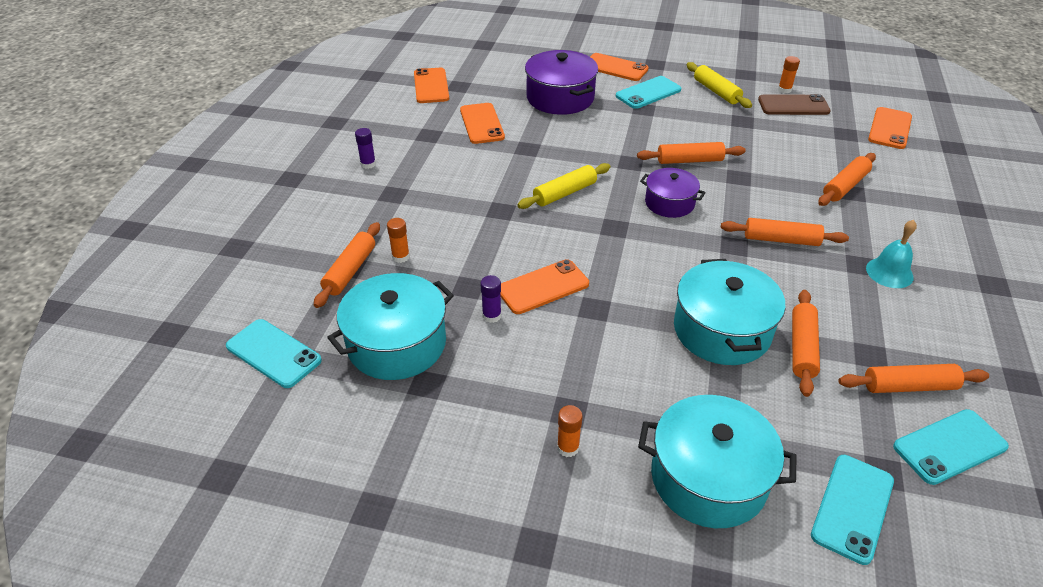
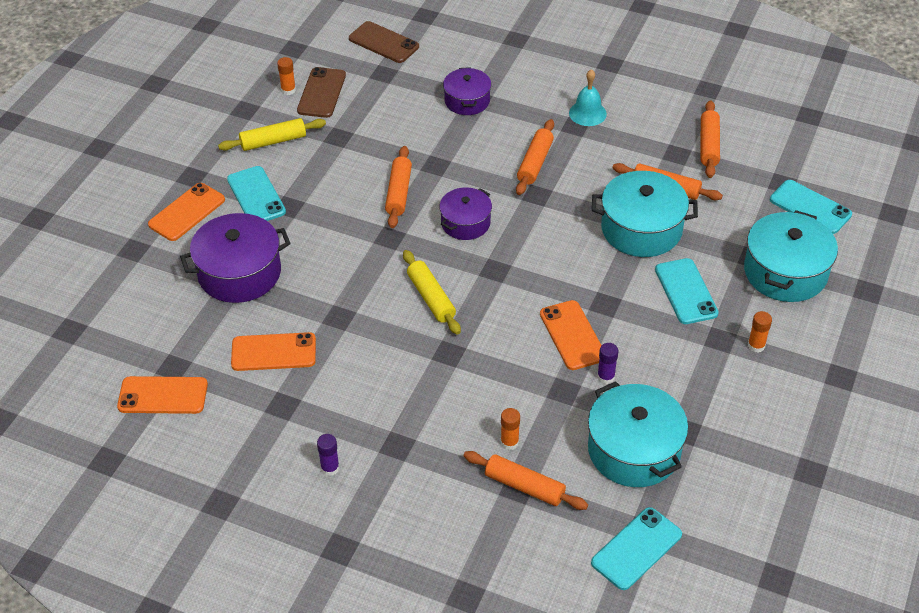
camera: 80 degrees left, 5 degrees up
(845, 186) = (467, 101): orange rolling pin -> purple pot
(890, 128) = (383, 43): orange phone -> brown phone
(949, 446) = (763, 145): turquoise phone -> turquoise phone (686, 291)

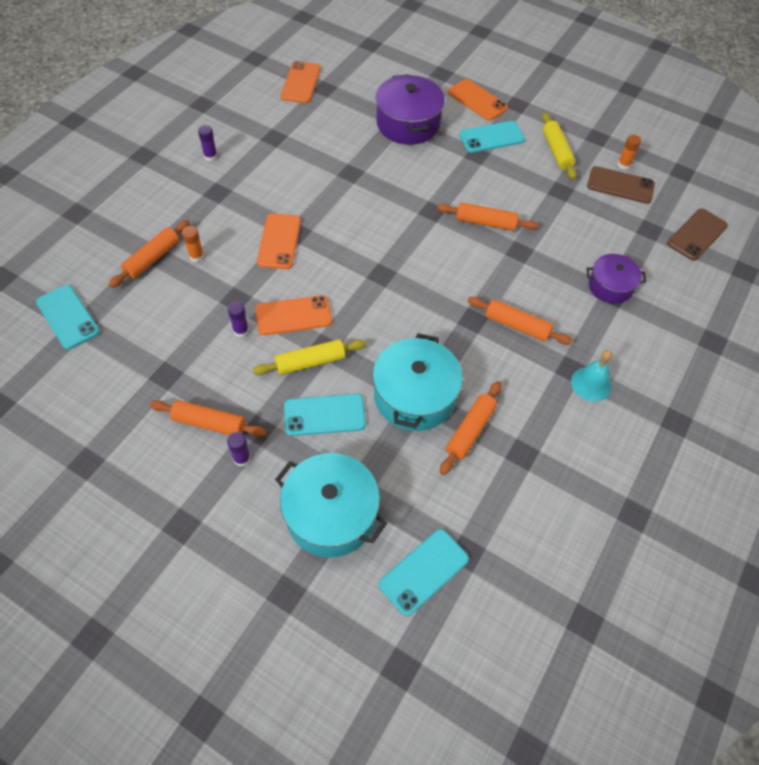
camera: 95 degrees right, 10 degrees up
(273, 352) = (324, 136): orange phone -> orange phone (279, 241)
(431, 298) = (358, 228): yellow rolling pin -> yellow rolling pin (310, 362)
(465, 223) = (442, 262): purple pot -> none
(634, 450) = (159, 335): turquoise pot -> none
(709, 145) = (535, 490): orange rolling pin -> orange rolling pin (209, 423)
(756, 345) = (242, 458): orange glue stick -> purple glue stick

